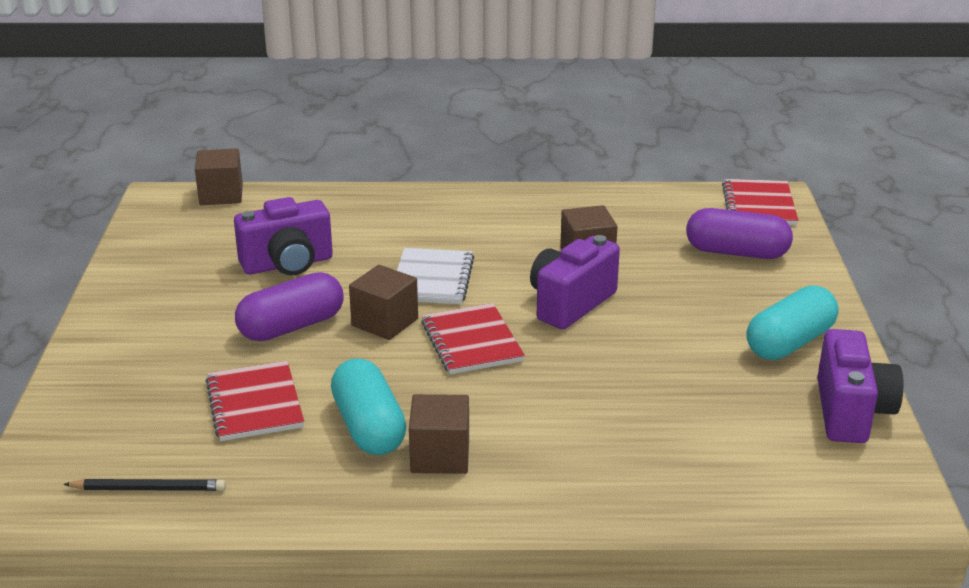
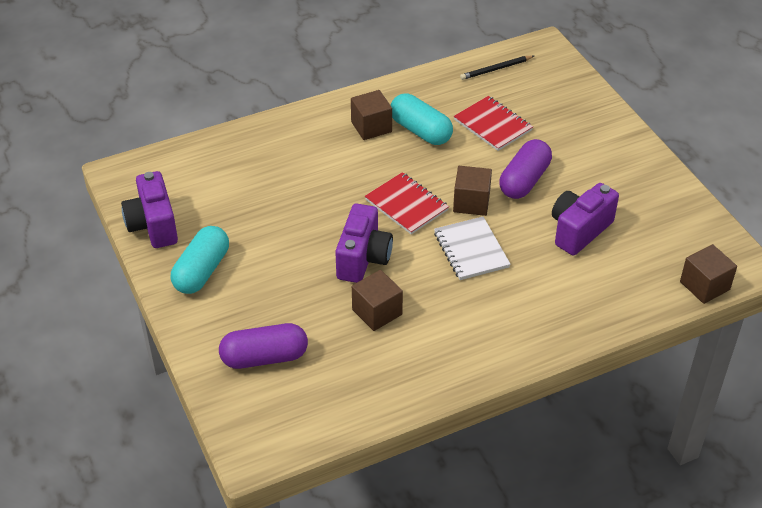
camera: 155 degrees right, 15 degrees up
(758, 205) = (264, 434): red notebook -> none

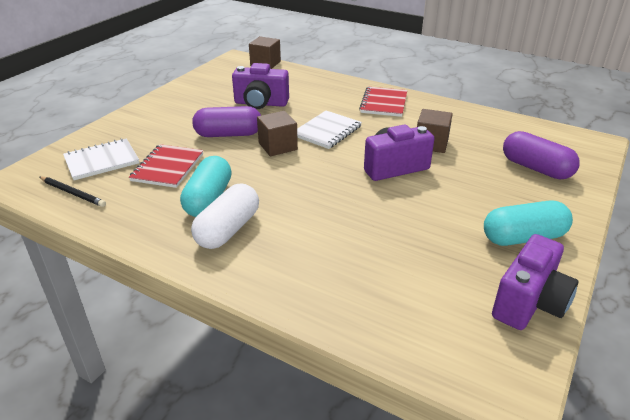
camera: 125 degrees left, 10 degrees down
(371, 127) = (228, 229): brown cube -> white capsule
(406, 205) = (313, 171): red notebook -> red notebook (383, 103)
(538, 93) = (101, 161): none -> white notebook

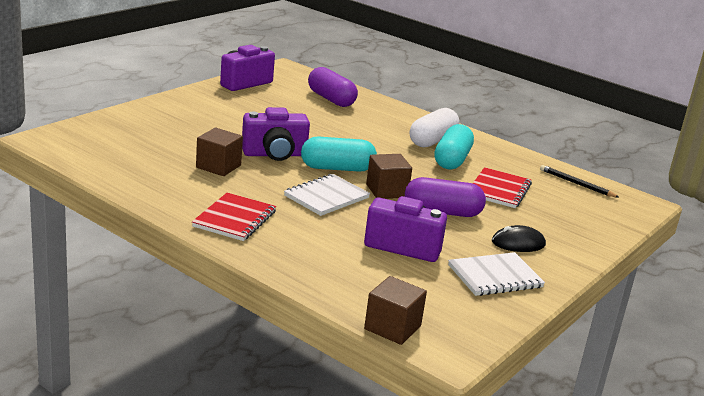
camera: 175 degrees left, 10 degrees down
(101, 161) = (570, 207): white notebook -> white notebook (495, 276)
(172, 119) = (518, 243): none -> black mouse
(523, 237) = (211, 102): turquoise capsule -> turquoise capsule (337, 168)
(536, 168) = (139, 132): purple capsule -> purple capsule (331, 99)

